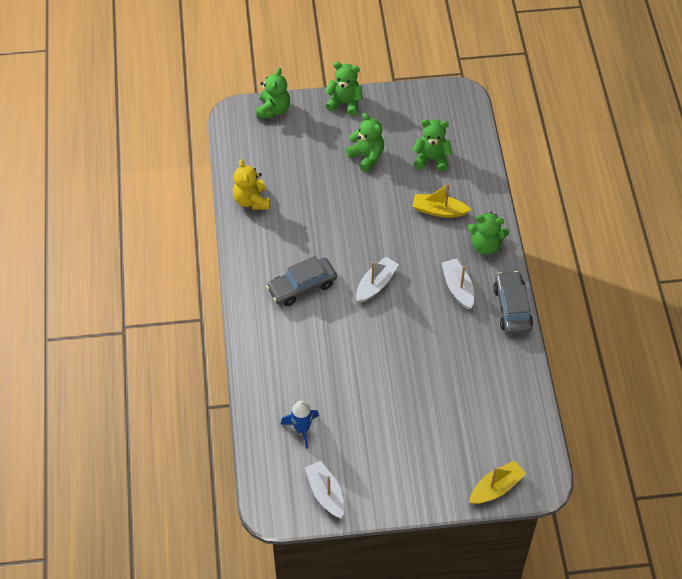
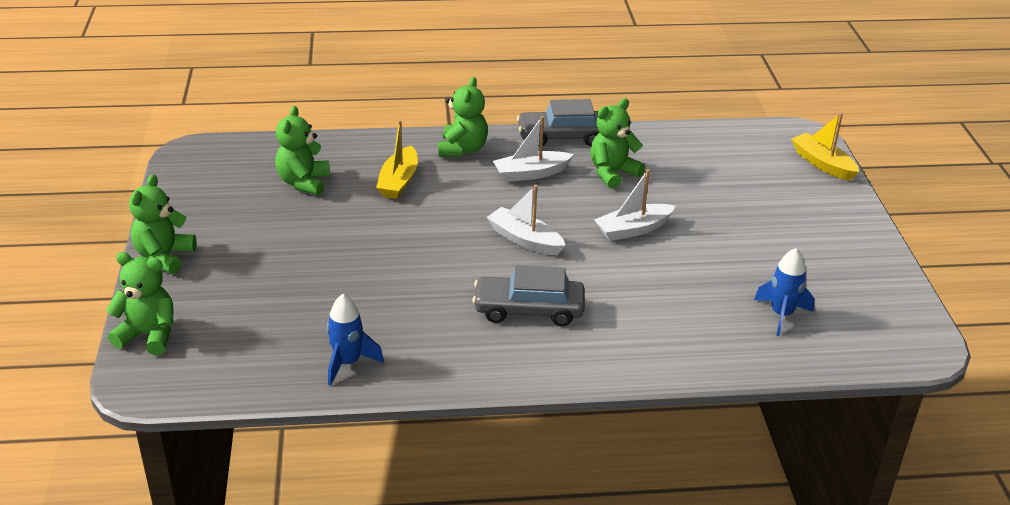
camera: 90 degrees left, 20 degrees down
(251, 200) = (348, 363): yellow teddy bear -> blue rocket
(302, 286) = (528, 310): grey car -> grey car turned 120 degrees clockwise
(325, 493) = (878, 295): white boat -> white boat (633, 229)
(366, 156) = (283, 239): green teddy bear -> green teddy bear (612, 173)

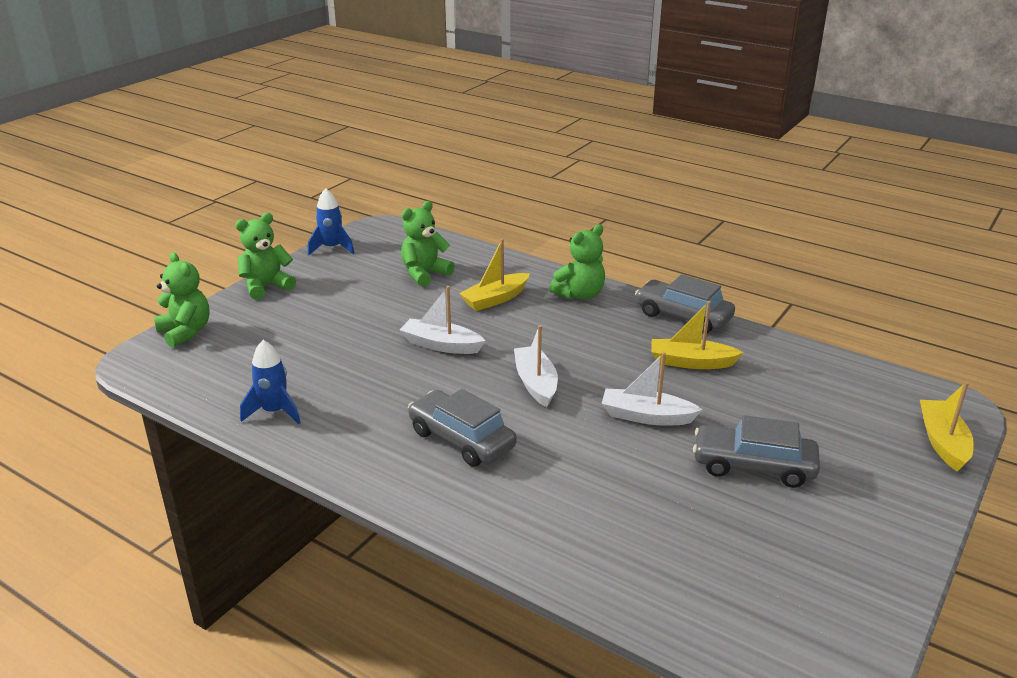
camera: 40 degrees right, 5 degrees down
(531, 174) = (613, 334): white boat -> white boat (441, 345)
(612, 173) = (691, 362): green teddy bear -> yellow boat
(739, 233) = (753, 466): none -> grey car
(781, 315) = (698, 562): blue rocket -> blue rocket (332, 248)

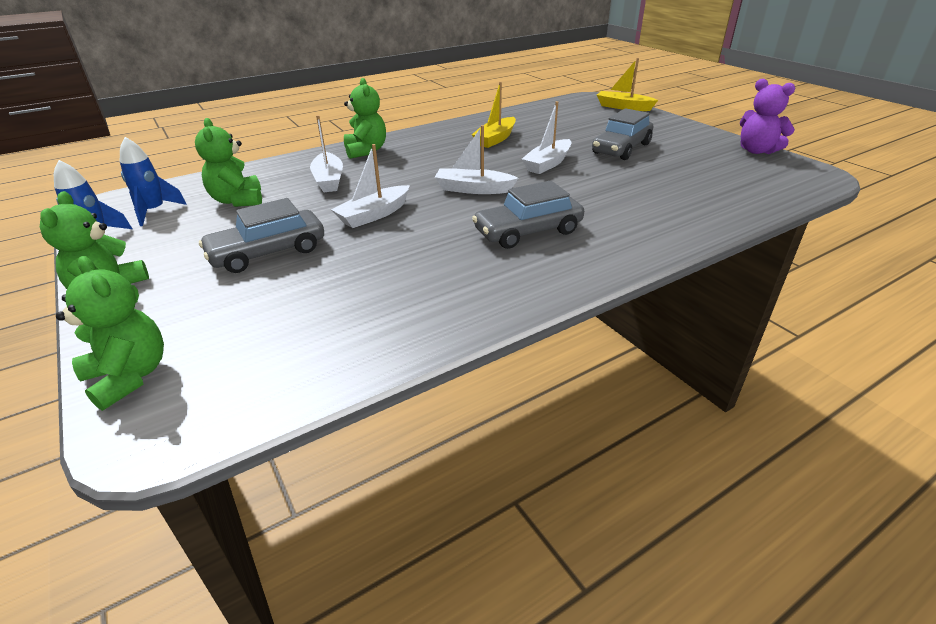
camera: 65 degrees left, 5 degrees up
(185, 332) = (129, 377): green teddy bear -> green teddy bear turned 60 degrees clockwise
(274, 412) = (399, 325): blue rocket -> blue rocket (154, 211)
(495, 299) = (329, 180): yellow boat -> white boat
(683, 316) = (437, 129): grey car -> grey car (268, 252)
(878, 606) = (756, 151): none -> purple teddy bear

